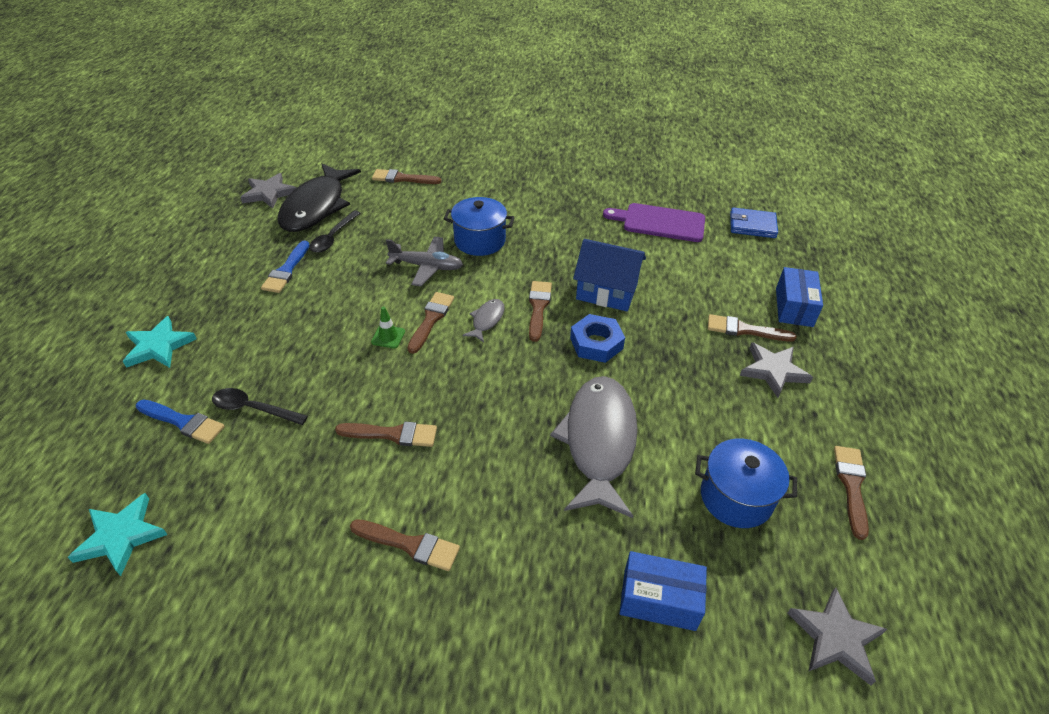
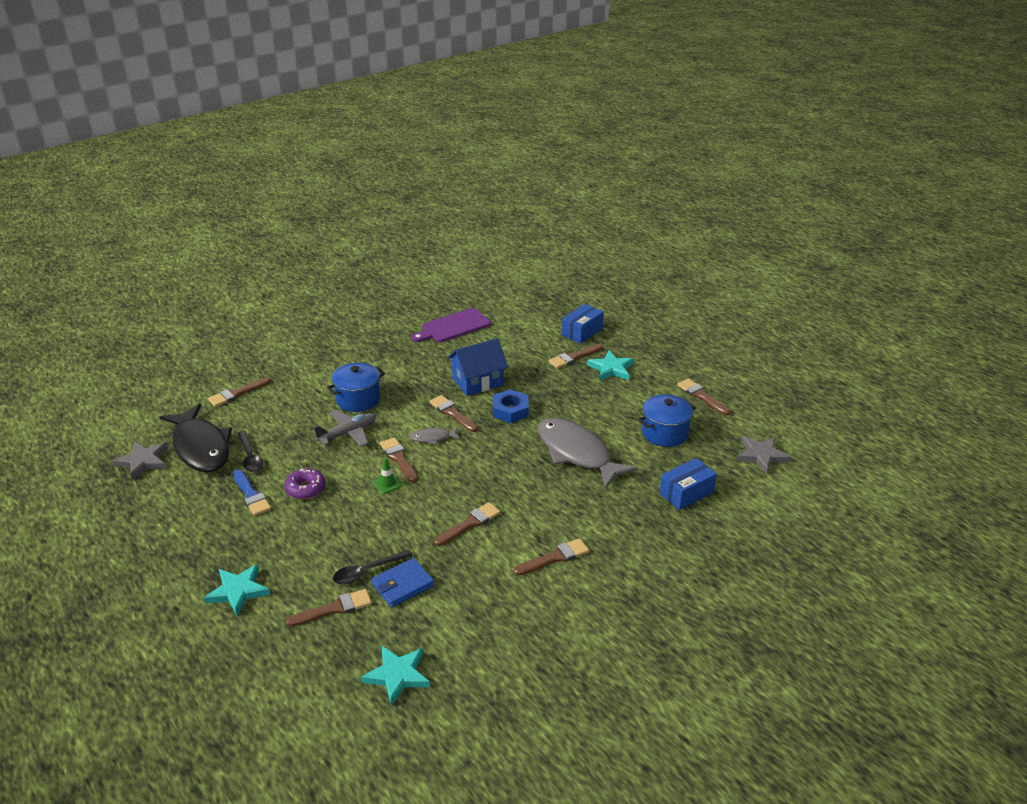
camera: 45 degrees left, 10 degrees down
(183, 422) = (334, 609): blue brush -> brown brush
(327, 294) = (305, 489): none -> purple donut
(487, 320) = (433, 438): grey fish -> grey fish turned 75 degrees counterclockwise
(752, 225) = (506, 300): blue wallet -> blue wallet (403, 585)
(773, 371) = (611, 369): grey star -> turquoise star
(794, 307) = (582, 332): blue box -> blue box turned 75 degrees clockwise

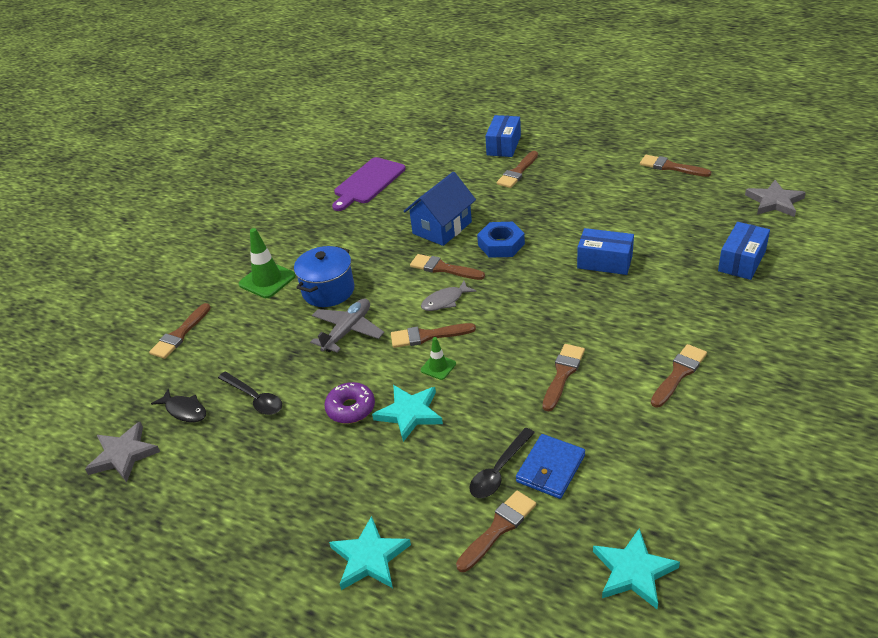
camera: 20 degrees left, 5 degrees up
(201, 447) = (184, 410): black fish -> black fish, size x0.43
(251, 495) = (292, 441): blue brush -> none
(323, 376) = (267, 280): none -> green traffic cone
(399, 458) = (427, 336): brown brush -> brown brush turned 45 degrees counterclockwise
(577, 453) = (604, 262): grey fish -> blue box
(611, 369) = (563, 170): turquoise star -> turquoise star (410, 413)
(664, 433) = (669, 212): blue pot -> none

